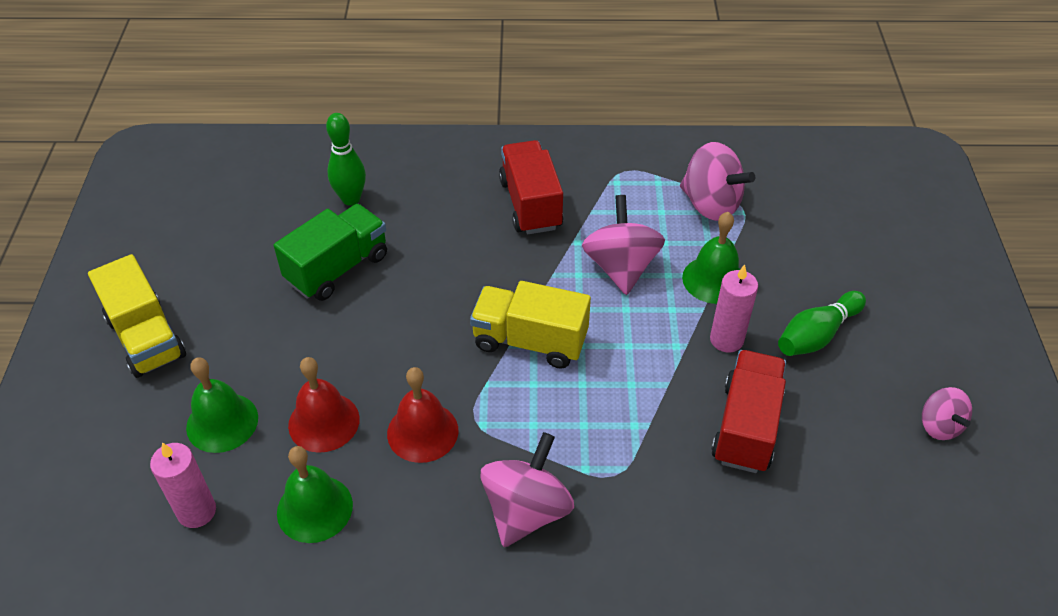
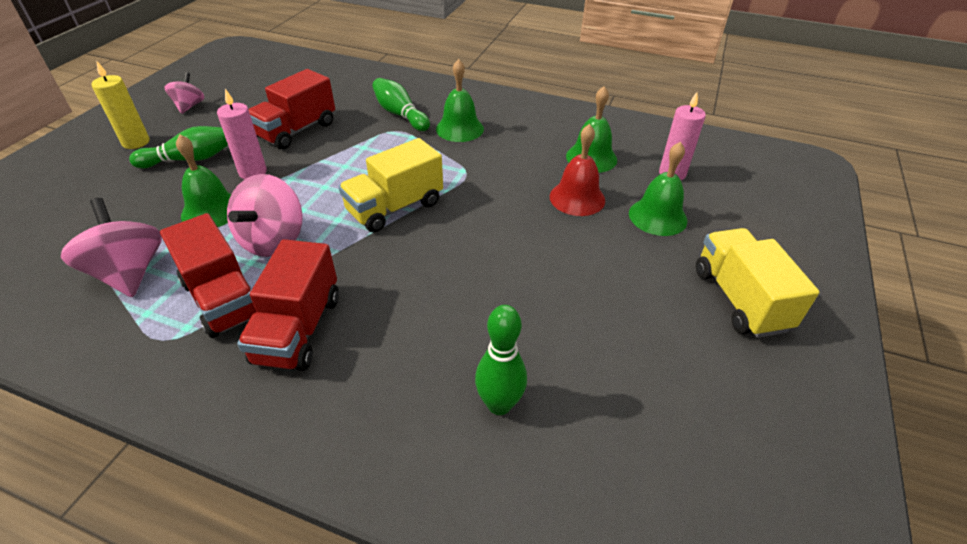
camera: 160 degrees left, 5 degrees down
(337, 268) = (538, 316): green truck -> none
(422, 432) = (506, 176): red bell -> none
(526, 510) = (459, 129): pink spinning top -> green bell
(530, 341) = (395, 207): yellow truck -> yellow truck turned 105 degrees clockwise
(611, 208) = (223, 299): none -> red truck
(633, 514) = (400, 114): none -> green bowling pin
(911, 339) = (136, 142): none -> yellow candle

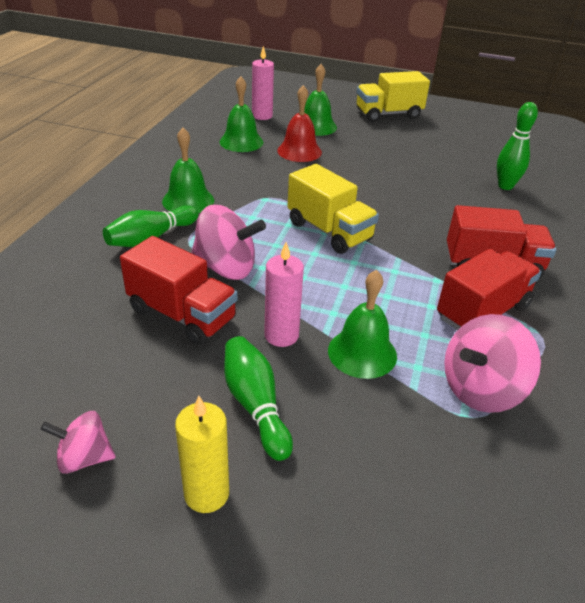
camera: 95 degrees left, 5 degrees down
(273, 240) = (397, 296): pink spinning top -> pink spinning top (226, 268)

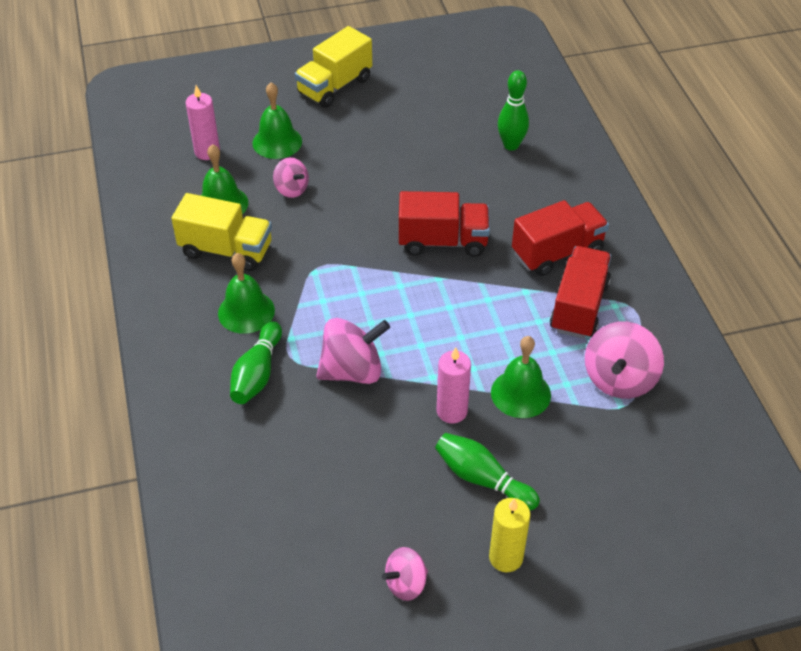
camera: 30 degrees left, 10 degrees up
(182, 315) = (360, 435): red truck -> red truck (443, 241)
(299, 151) = (291, 189): red bell -> pink spinning top
(329, 231) = (403, 282): yellow truck -> yellow truck (226, 250)

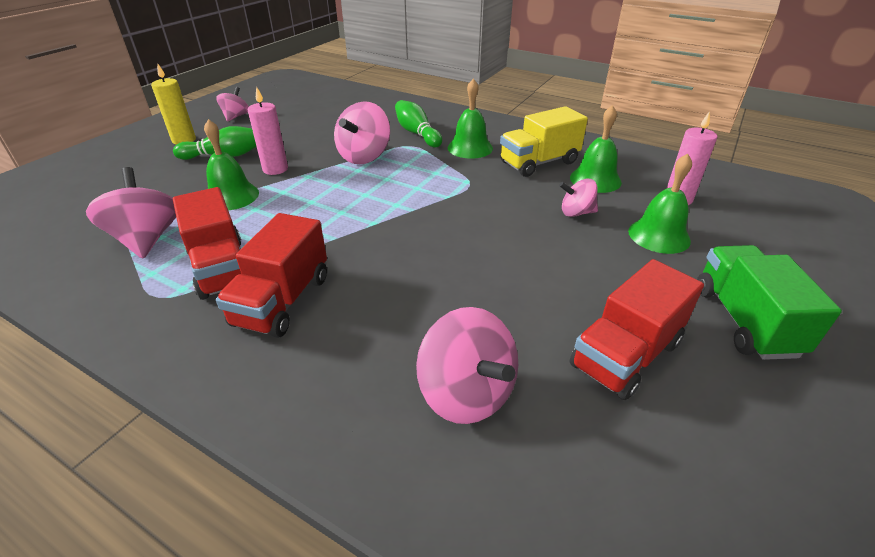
camera: 135 degrees right, 10 degrees down
(335, 86) = (744, 320): yellow truck -> green truck
(443, 241) = (404, 248): red truck -> red truck (625, 355)
(511, 145) = (466, 393): green bowling pin -> pink spinning top

